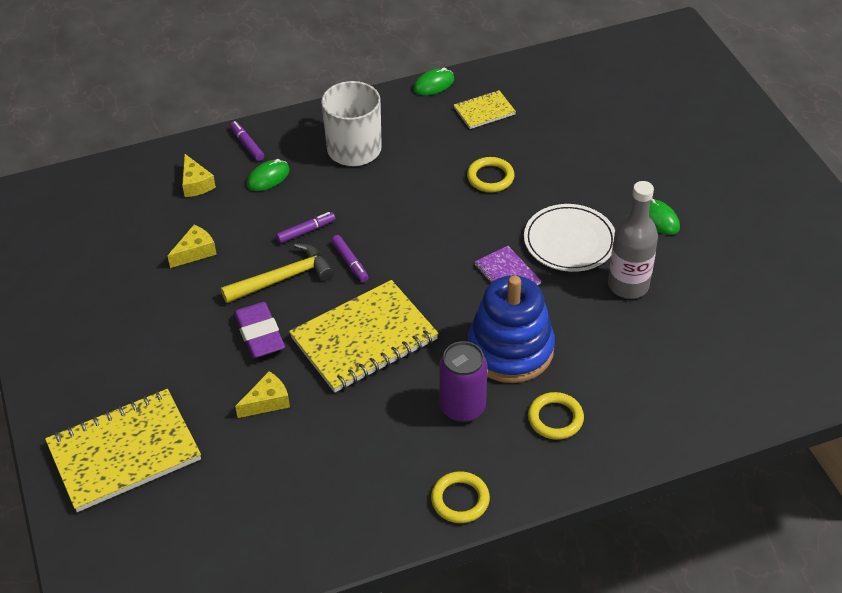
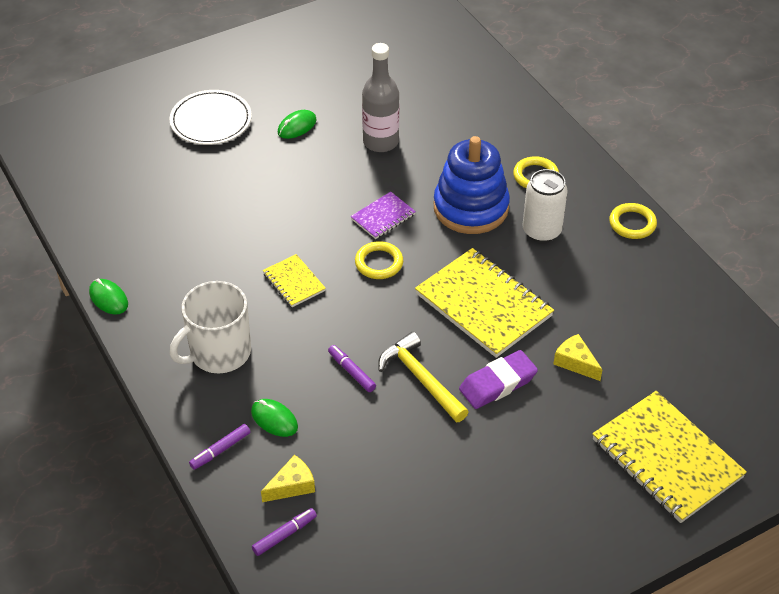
camera: 100 degrees left, 0 degrees up
(195, 252) = (398, 462): yellow cheese -> none
(350, 262) = (389, 330): purple marker -> purple marker (284, 535)
(462, 407) = (541, 231): purple can -> white can
(484, 111) = (153, 253): yellow notebook -> yellow notebook (293, 282)
(490, 177) = (254, 239): yellow ring -> yellow ring (379, 263)
(569, 241) = (334, 180): white plate -> white plate (211, 121)

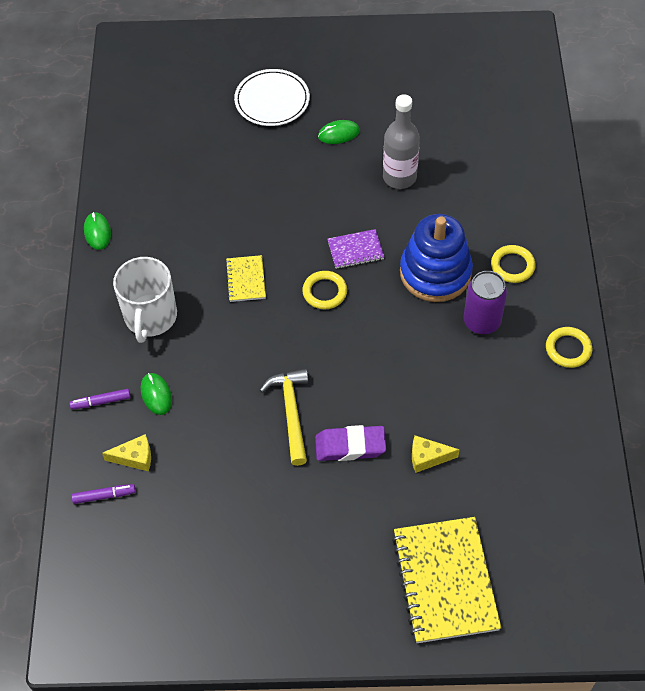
camera: 30 degrees right, 10 degrees up
(219, 352) = (150, 317): white mug -> white mug turned 75 degrees counterclockwise
(351, 372) = (240, 381): purple marker -> none
(484, 305) = (386, 369): yellow notebook -> none
(541, 231) = (481, 322): white can -> purple can
(575, 362) = (428, 457): yellow cheese -> yellow cheese turned 75 degrees counterclockwise

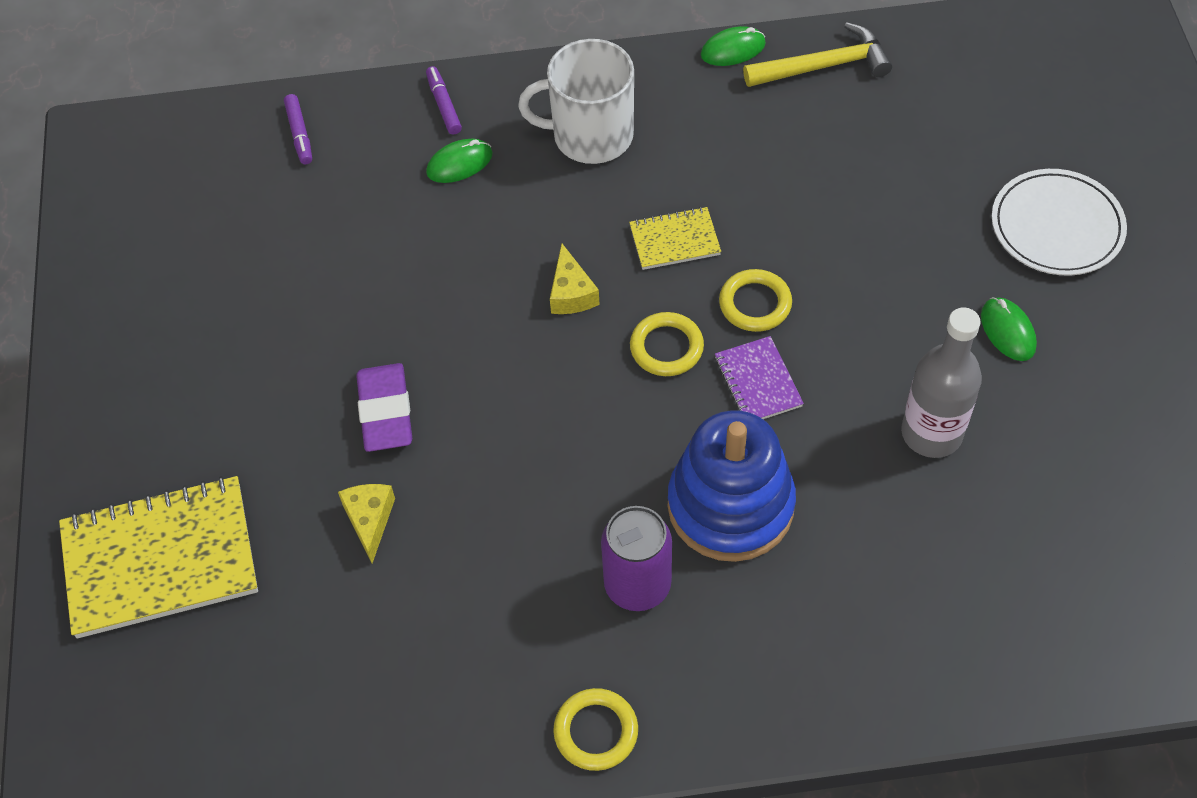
camera: 85 degrees right, 0 degrees up
(135, 457) = (358, 156): yellow cheese -> yellow cheese (571, 293)
(291, 413) = (439, 329): yellow hammer -> yellow hammer (823, 66)
(512, 266) = (766, 630): yellow ring -> yellow ring (755, 304)

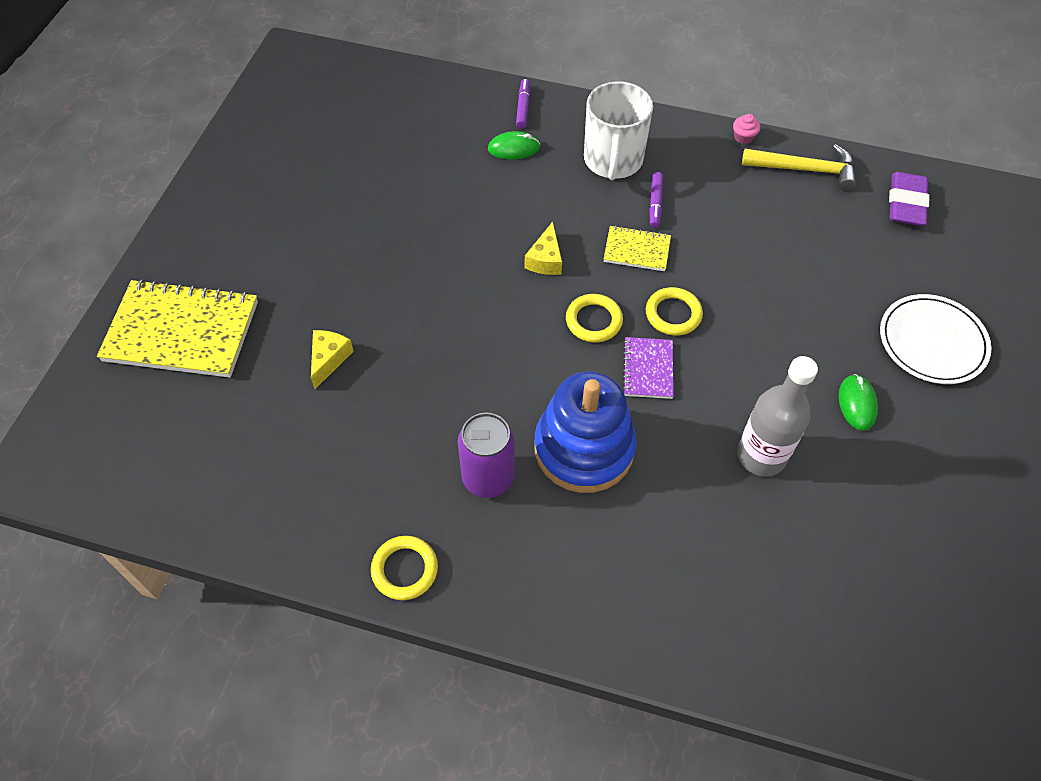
camera: 20 degrees right, 0 degrees up
(299, 134) = (418, 94): purple marker -> purple marker (655, 204)
(386, 412) = (378, 292): purple eraser -> purple eraser (906, 203)
(590, 135) = (613, 160): white mug -> white mug turned 105 degrees counterclockwise
(733, 49) = (743, 137): green mouse -> pink cupcake

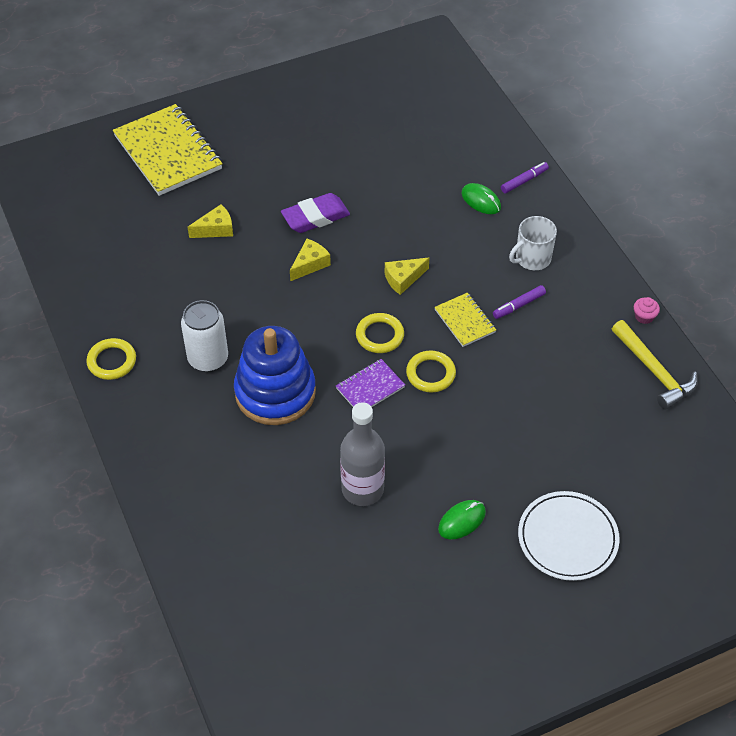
camera: 50 degrees right, 5 degrees down
(455, 315) = (310, 264): none -> yellow cheese
(488, 478) = (208, 359): purple can -> white can
(613, 160) = (532, 258): white mug -> white mug, size x0.65
(906, 203) = (692, 452): purple eraser -> purple eraser (315, 217)

